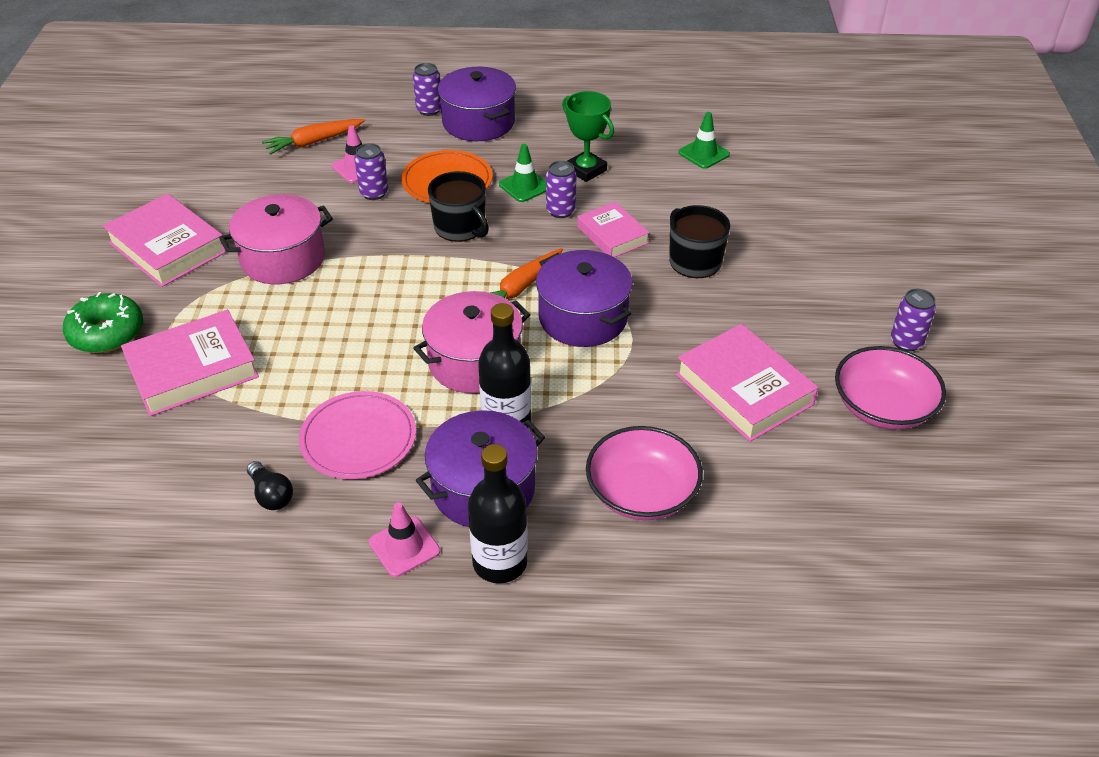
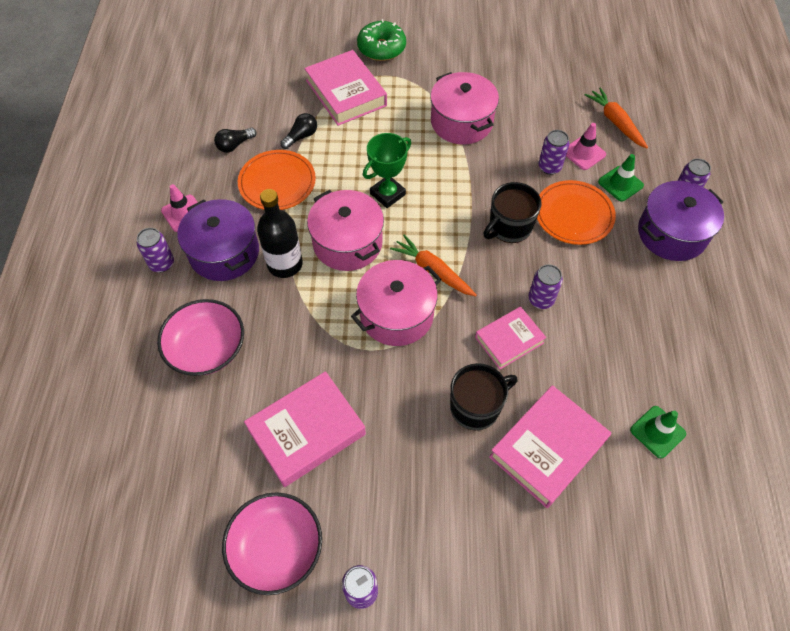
camera: 90 degrees right, 15 degrees up
(168, 247) = (470, 60): pink book -> pink book (548, 449)
(271, 416) = (301, 137): none -> black light bulb
(358, 438) = (277, 182): pink plate -> orange plate
(500, 562) = (162, 263): black bottle -> purple can
(525, 186) = (575, 272): green traffic cone -> green traffic cone (620, 184)
(583, 318) = (396, 314): purple pot -> pink pot
(586, 170) = (608, 321): green trophy -> green trophy (387, 194)

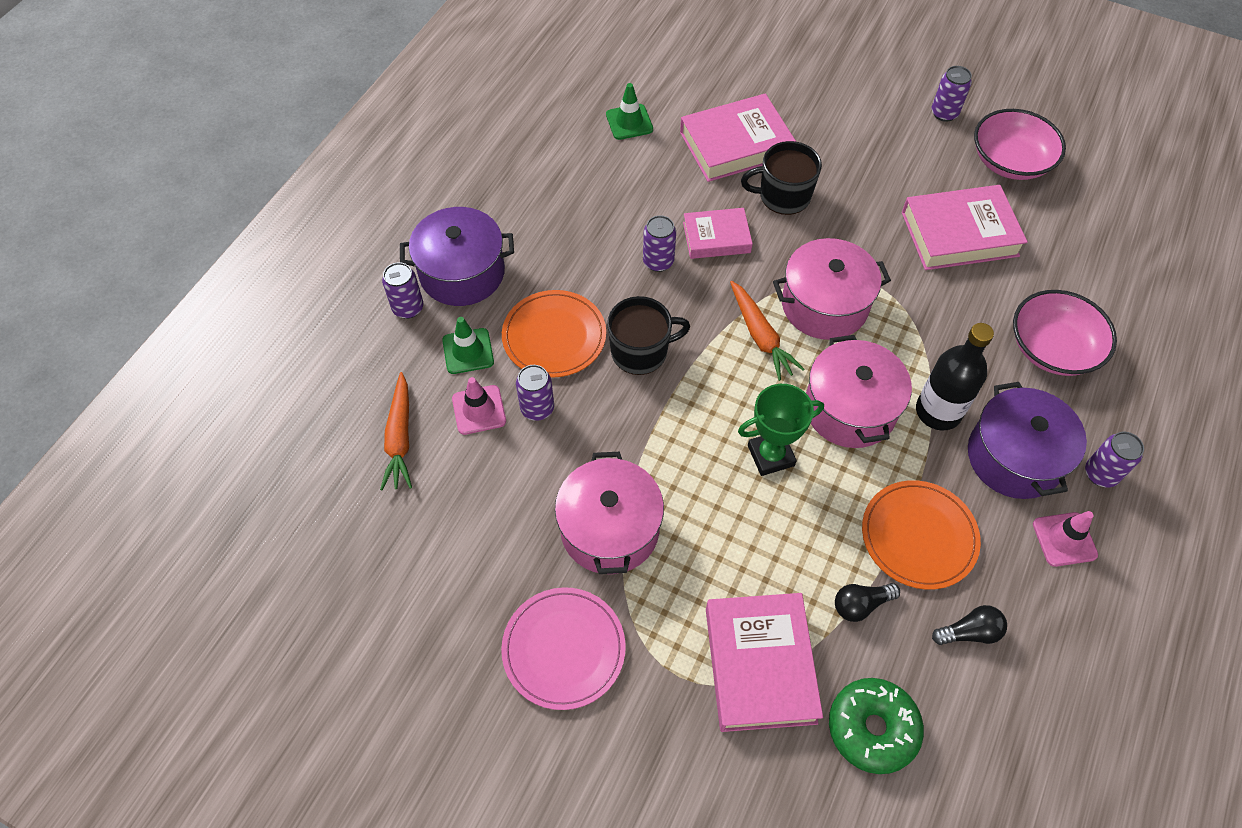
camera: 155 degrees left, 0 degrees up
(381, 48) = (657, 745): green donut -> green donut (872, 728)
(450, 65) = (563, 649): none -> pink plate

